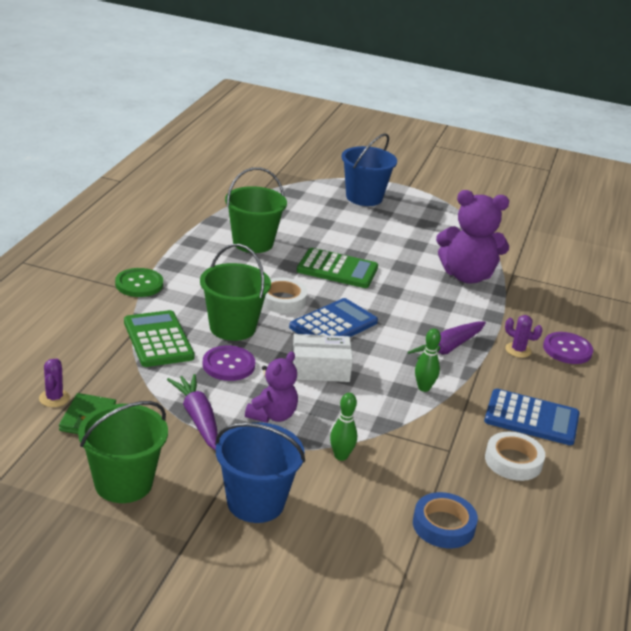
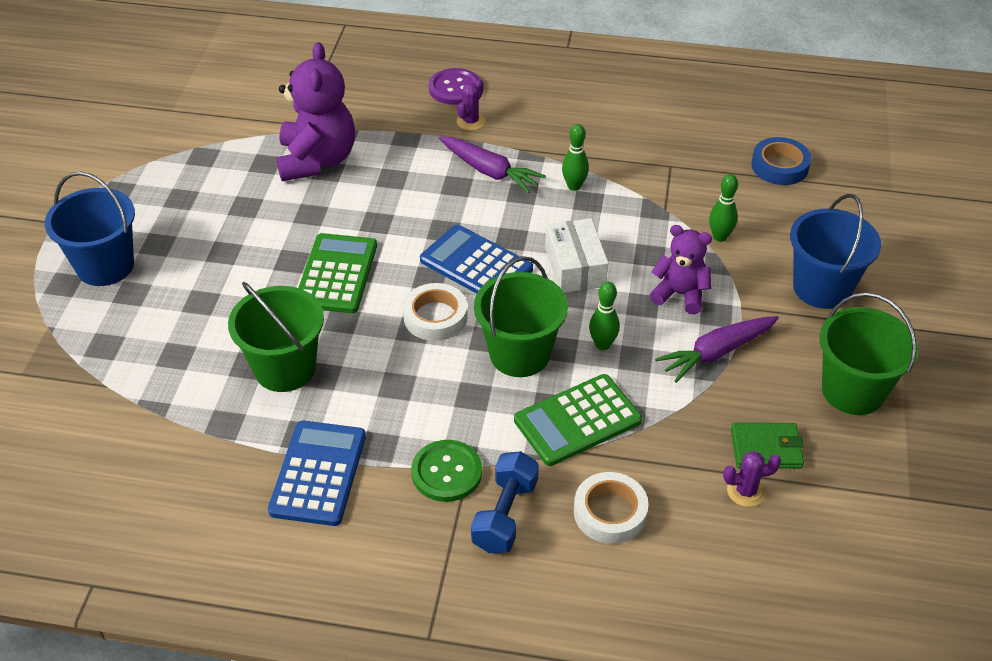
camera: 95 degrees left, 15 degrees up
(93, 299) = (505, 515): none -> blue dumbbell
(228, 365) = (602, 344): purple button -> green bowling pin
(513, 461) = (665, 126): white tape -> white tape (610, 512)
(531, 418) = (591, 114): blue calculator -> blue calculator (318, 473)

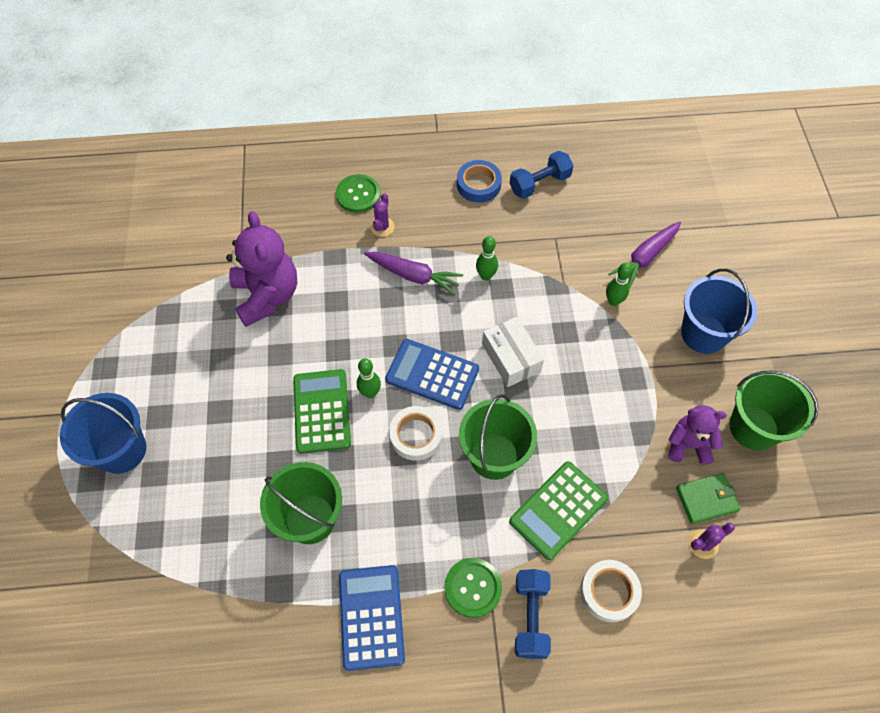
camera: 15 degrees left, 15 degrees up
(455, 88) = (358, 194): purple button -> green button
(602, 344) = (555, 430): green bowling pin -> green bowling pin (370, 393)
(671, 113) = (539, 184): none -> blue dumbbell
(680, 294) = (599, 365): purple teddy bear -> purple teddy bear (688, 445)
(716, 353) = (644, 416): purple carrot -> purple carrot (645, 258)
(779, 166) = (638, 220): blue tape -> blue tape (478, 184)

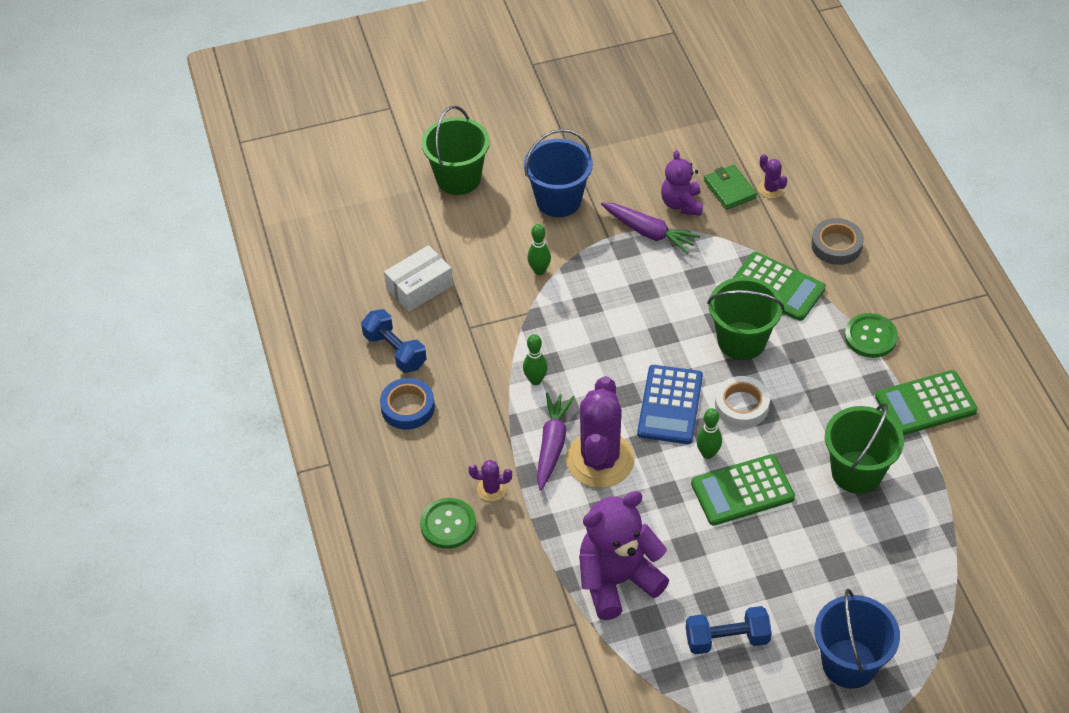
camera: 100 degrees left, 10 degrees down
(371, 617) = (925, 404): blue calculator -> green calculator
(388, 307) = (600, 460): none -> purple cactus
(511, 358) = (630, 344): white box -> white box (419, 287)
(530, 617) = (878, 294): blue dumbbell -> blue dumbbell (727, 639)
(609, 592) = (836, 245): white tape -> grey tape
(645, 258) = (478, 250): purple carrot -> purple carrot (649, 232)
(753, 427) = (649, 162): green bucket -> green bucket (458, 178)

